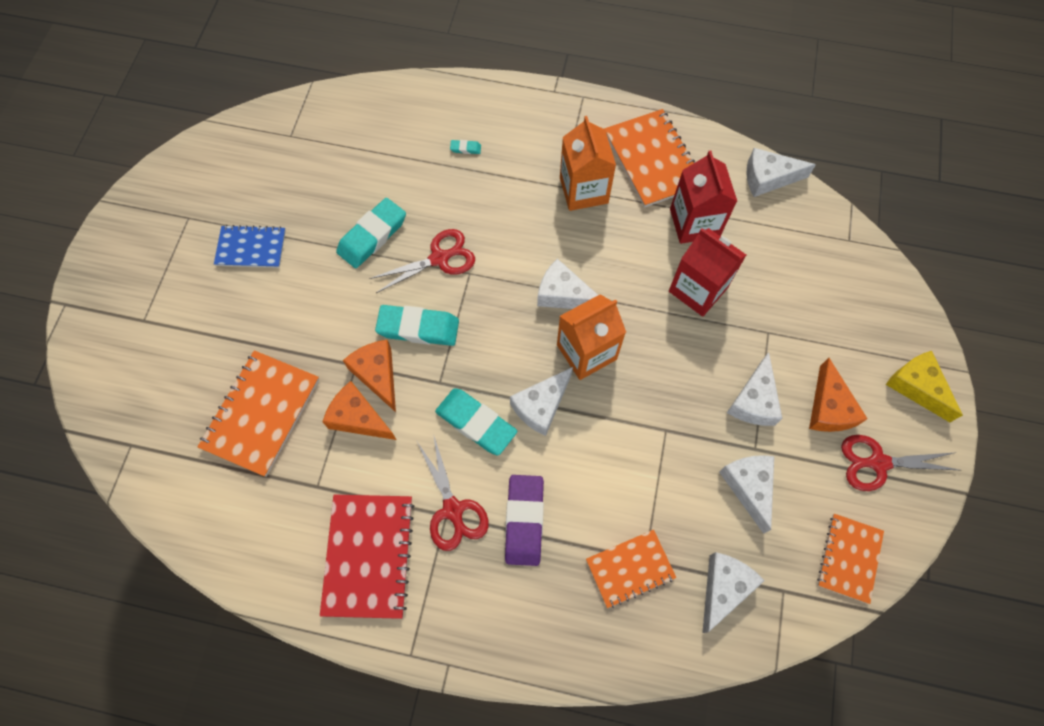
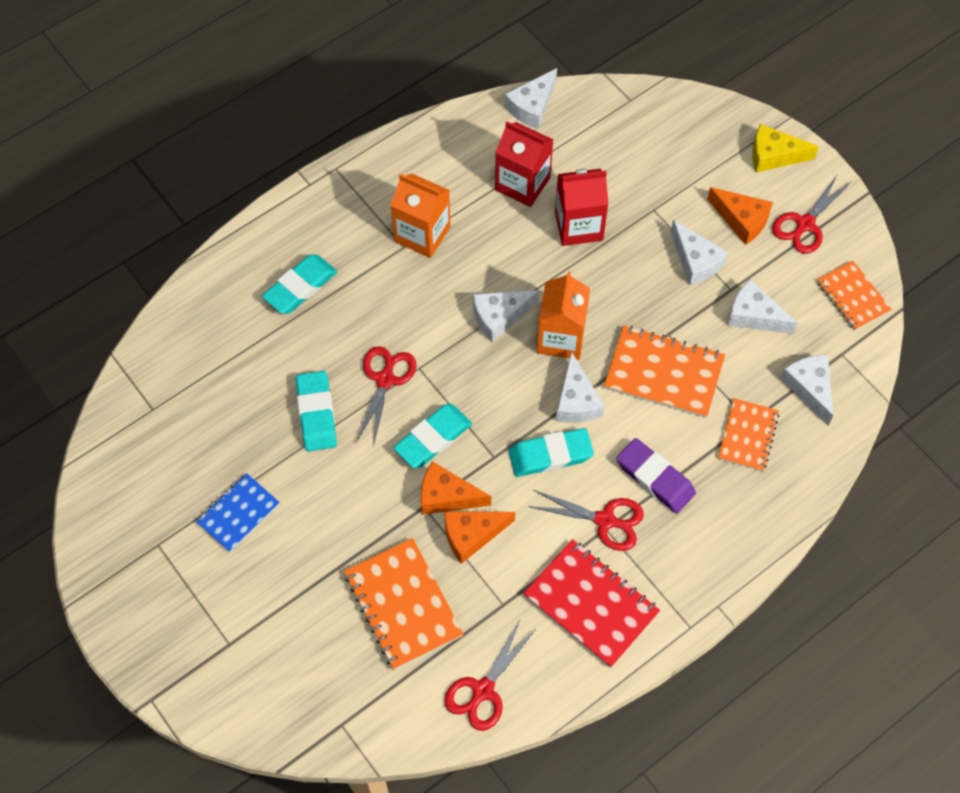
camera: 50 degrees left, 5 degrees down
(231, 528) = (483, 690): none -> red scissors
(465, 148) = (300, 287): turquoise eraser -> turquoise eraser, size x2.37
(653, 160) = (441, 167): orange notebook -> orange notebook (664, 373)

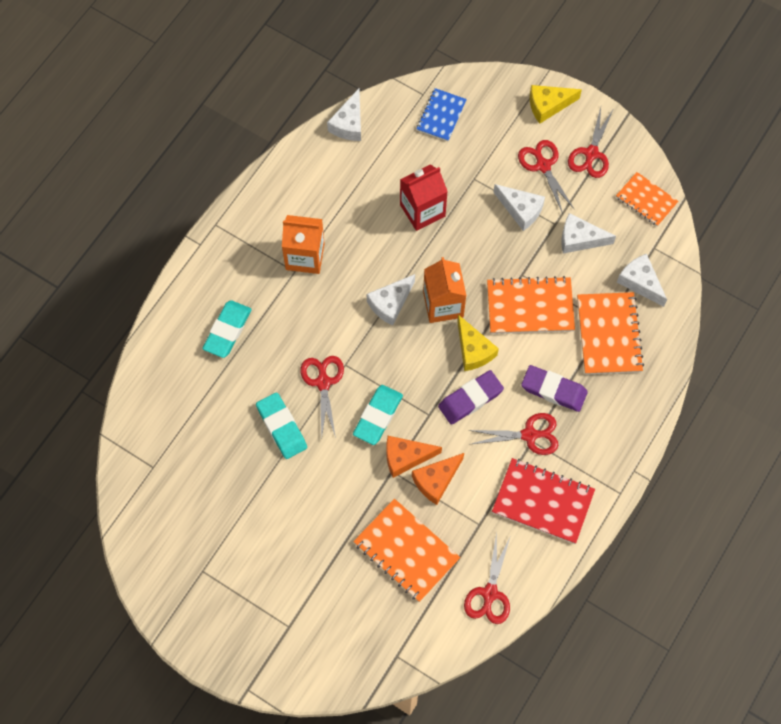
camera: 20 degrees left, 5 degrees up
(238, 513) = (254, 525): blue notebook -> blue notebook (441, 116)
(522, 184) = (366, 190): red carton -> none
(550, 455) = (470, 399): turquoise eraser -> purple eraser
(576, 401) = (473, 350): white cheese -> yellow cheese
(741, 220) = (543, 166): orange cheese -> red scissors
(747, 436) = (609, 334): orange notebook -> orange notebook, size x1.57

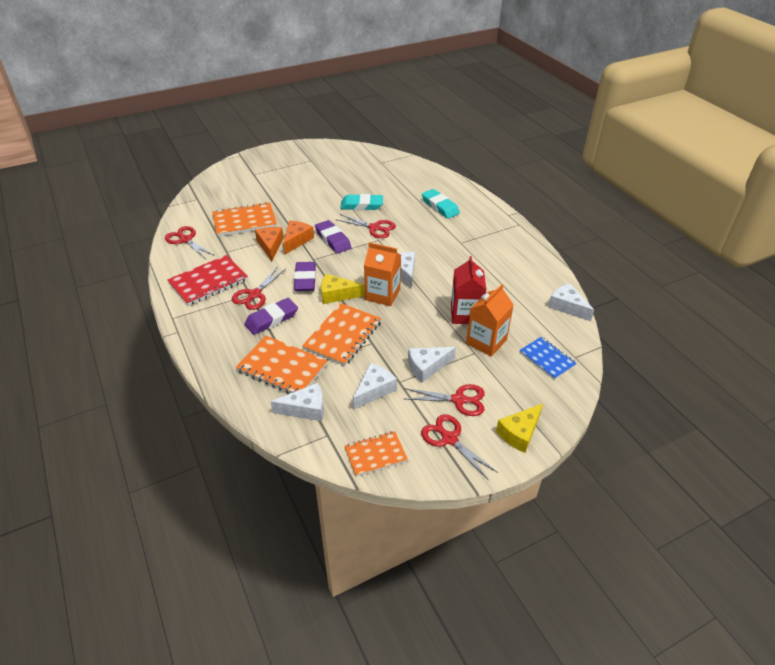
camera: 120 degrees right, 25 degrees down
(305, 256) = (468, 250): orange carton -> orange carton (486, 341)
(378, 416) = (333, 239): turquoise eraser -> purple eraser
(548, 105) = (519, 433): yellow cheese -> yellow cheese turned 150 degrees counterclockwise

